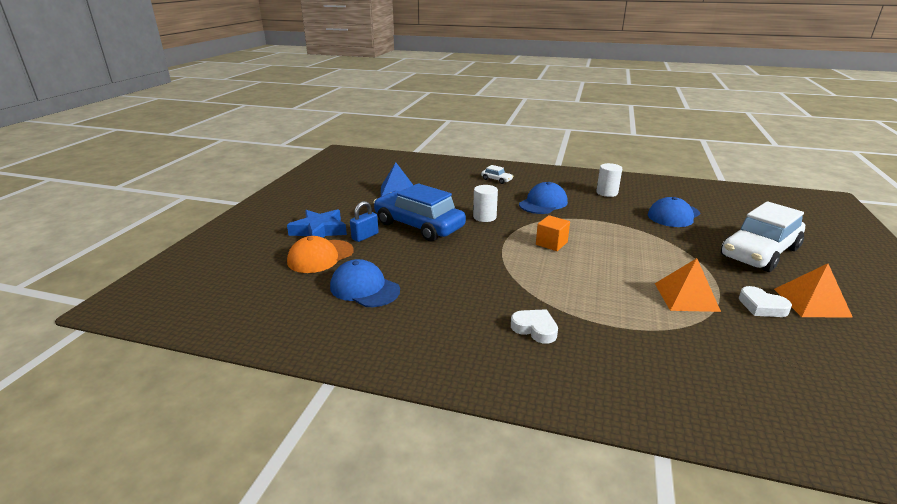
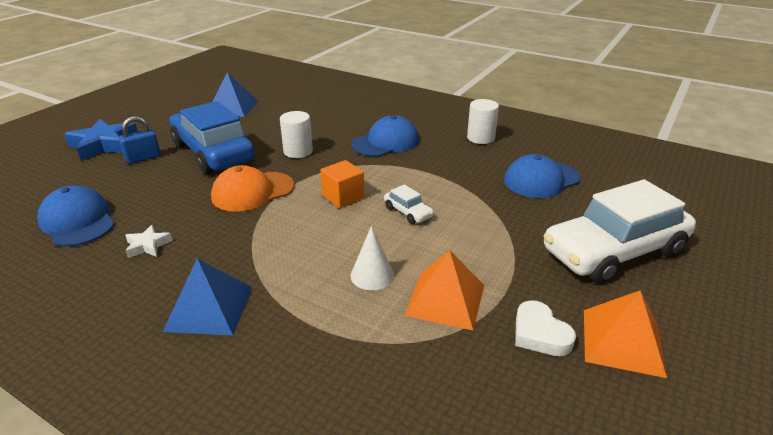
camera: 15 degrees right, 5 degrees up
(320, 256) = (73, 175): orange cap -> orange cap (252, 191)
(441, 296) = (148, 245): none -> white star
(496, 180) = (359, 106): white car -> white car (408, 212)
(535, 329) = (209, 308): white heart -> blue pyramid
(624, 290) = (372, 275): none -> white cone

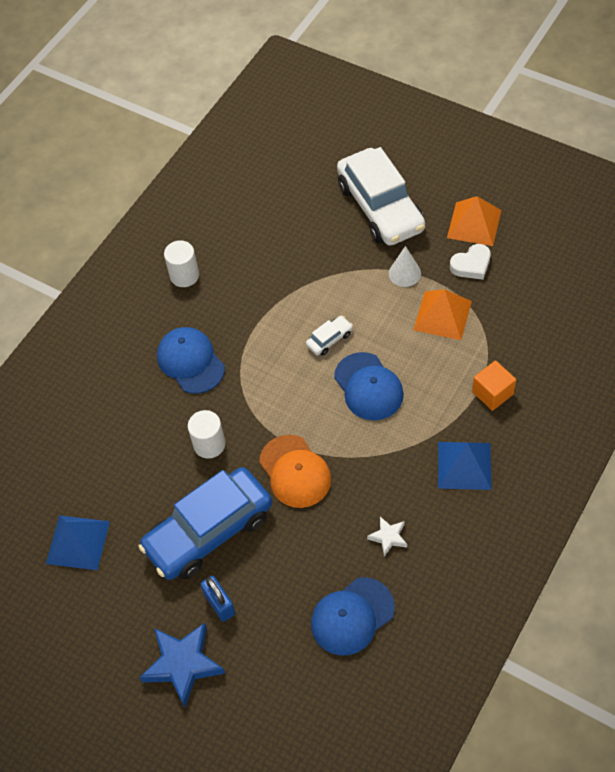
camera: 85 degrees left, 25 degrees up
(343, 197) = (304, 392): orange cube -> orange cube (492, 393)
(372, 275) = (418, 362): white cone -> white cone (404, 273)
(541, 180) = (273, 236): blue cap -> blue cap (368, 387)

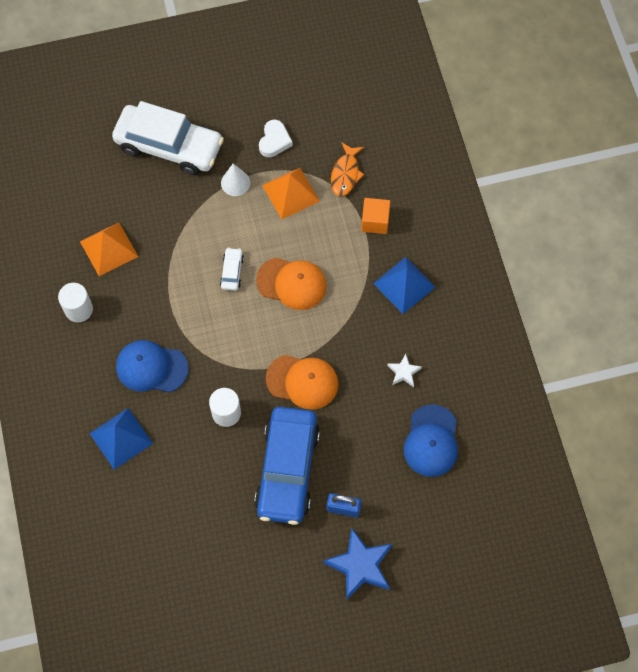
camera: 50 degrees left, 10 degrees up
(78, 542) = (207, 555): blue pyramid -> blue pyramid (121, 438)
(368, 387) = (292, 283): blue cap -> orange cap
(474, 223) = (247, 108): orange pyramid -> orange pyramid (109, 249)
(506, 335) = (345, 174): none -> orange fish

